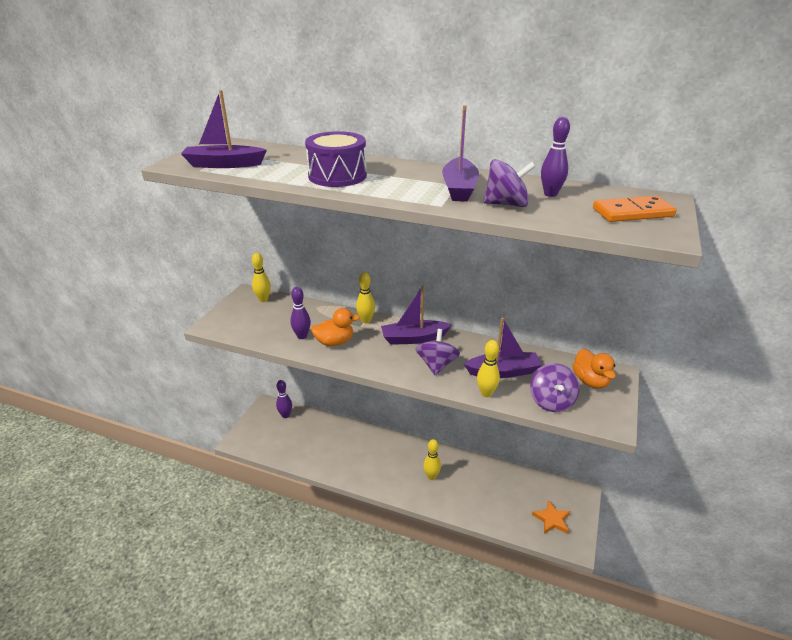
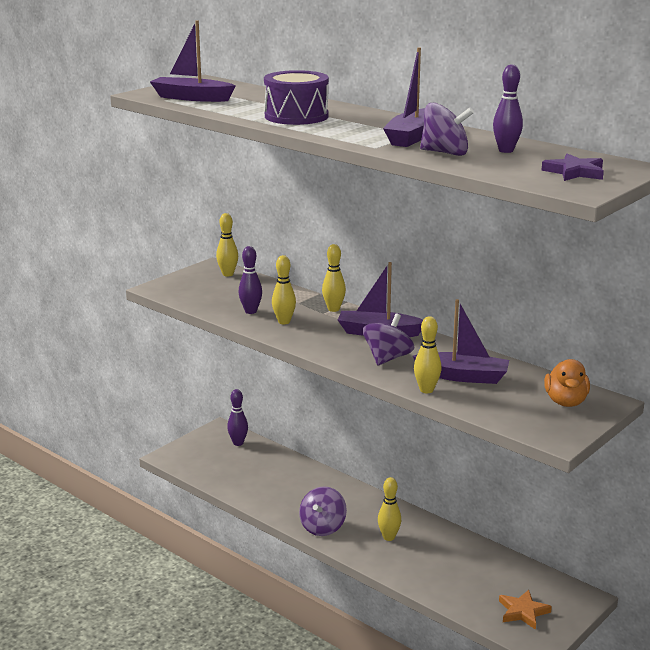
camera: 20 degrees right, 10 degrees down
(334, 342) = (284, 322): orange duck -> yellow bowling pin
(551, 401) = (499, 409): purple spinning top -> purple spinning top (322, 527)
(633, 213) = (574, 172): orange domino -> purple star

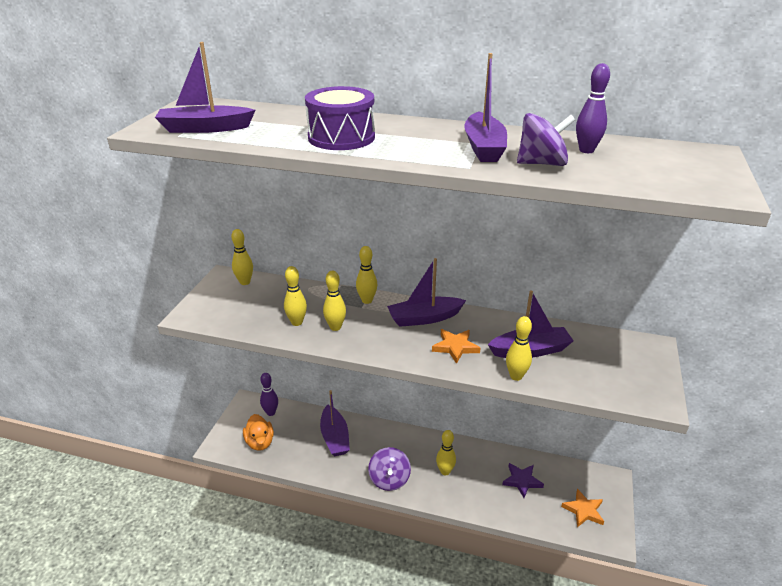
camera: 25 degrees left, 10 degrees up
(251, 311) = (297, 322): purple bowling pin -> yellow bowling pin
(290, 479) = (335, 437): none -> purple boat
(387, 358) = (455, 347): purple spinning top -> orange star
(565, 402) = (627, 356): orange duck -> orange duck (260, 442)
(574, 172) = (682, 168): purple star -> purple star (522, 481)

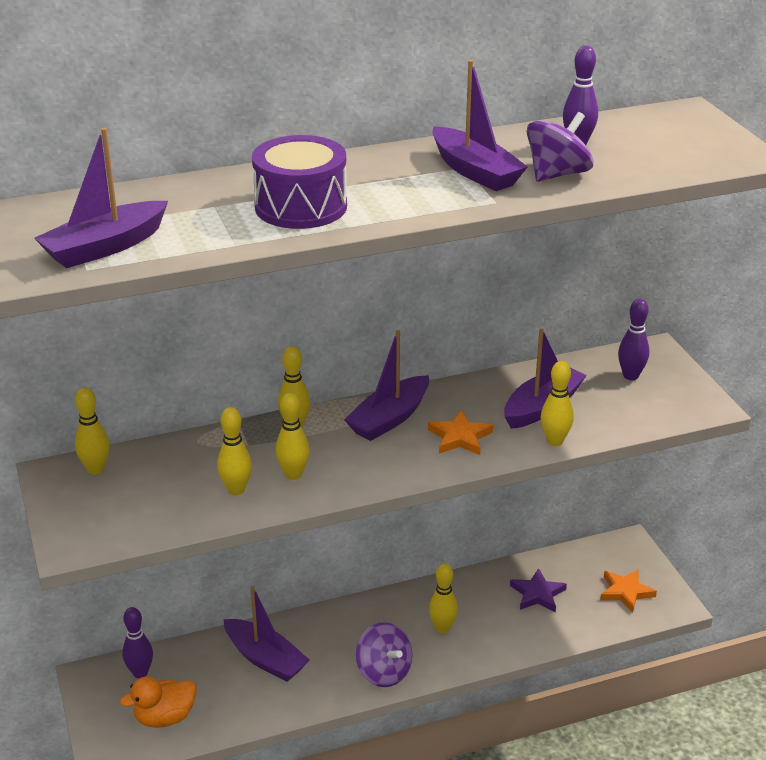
camera: 35 degrees left, 0 degrees up
(260, 442) = (165, 717): orange duck -> orange duck turned 120 degrees clockwise
(616, 356) = (630, 376): none -> purple bowling pin

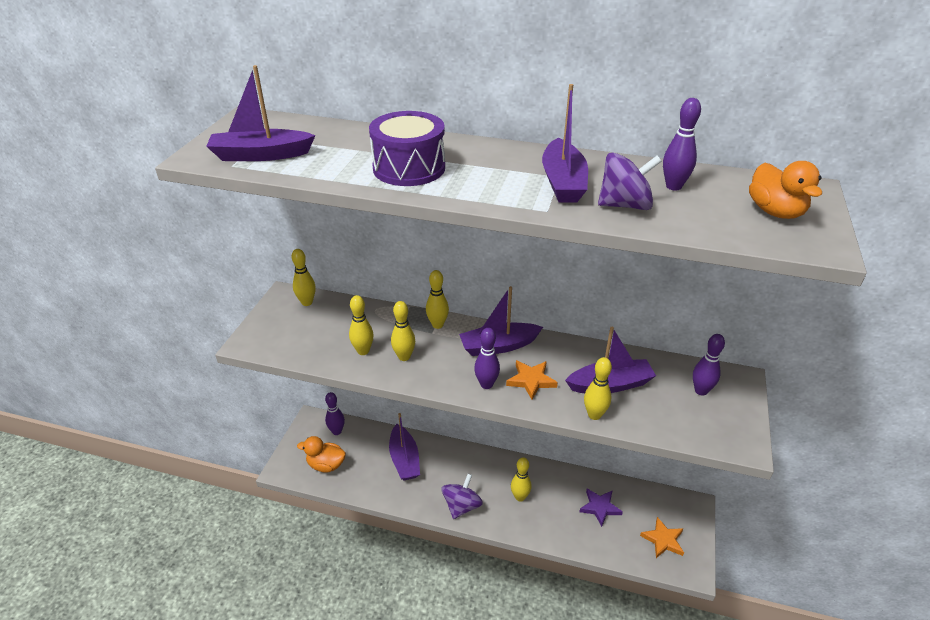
camera: 35 degrees right, 5 degrees up
(384, 672) = (461, 506): purple spinning top -> purple spinning top turned 150 degrees counterclockwise
(417, 461) = (486, 384): none -> purple bowling pin
(684, 140) = (775, 212): none -> orange duck

